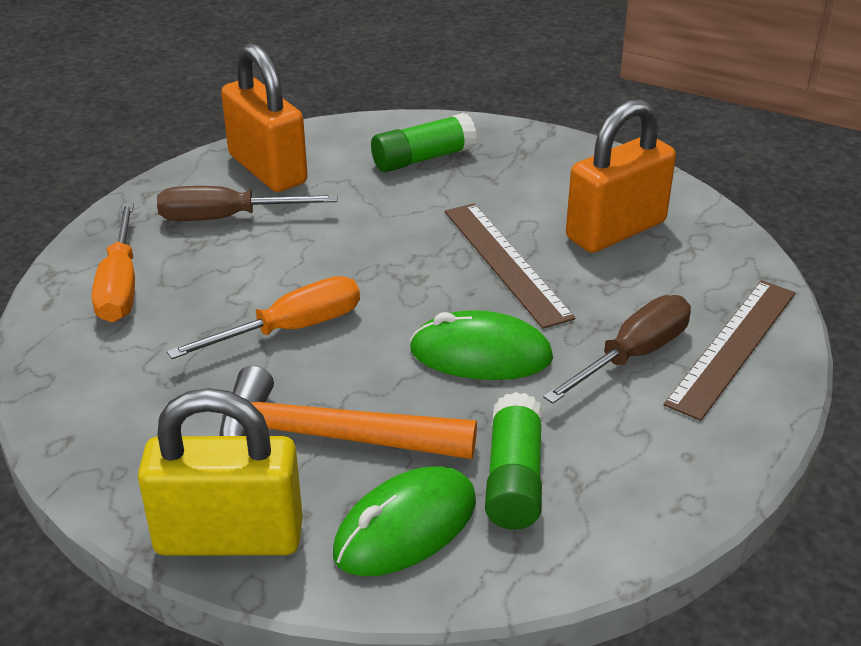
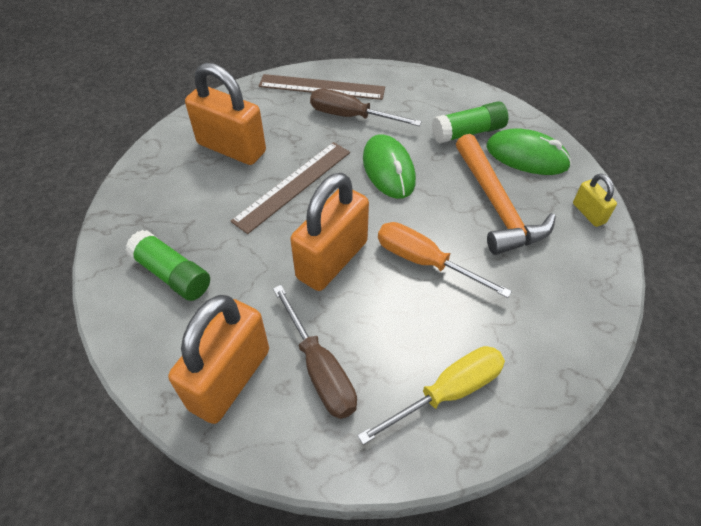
camera: 115 degrees left, 15 degrees up
(120, 286) = (447, 392): orange screwdriver -> yellow screwdriver
(229, 537) = (588, 213): yellow padlock -> yellow padlock, size x0.48
(356, 260) = (332, 259): none -> orange padlock

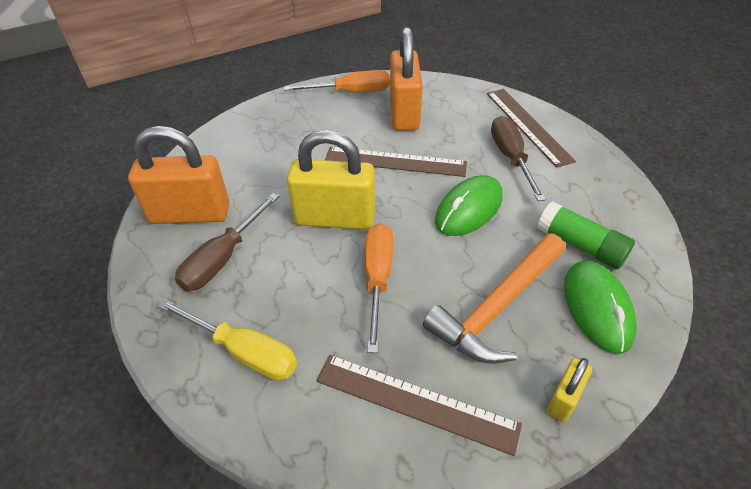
camera: 60 degrees right, 5 degrees down
(159, 169) = (351, 92): none -> orange screwdriver
(172, 274) = (261, 145): green glue stick -> none
(332, 259) = (335, 218): orange padlock -> yellow padlock
(555, 293) = (415, 402): none -> brown ruler

